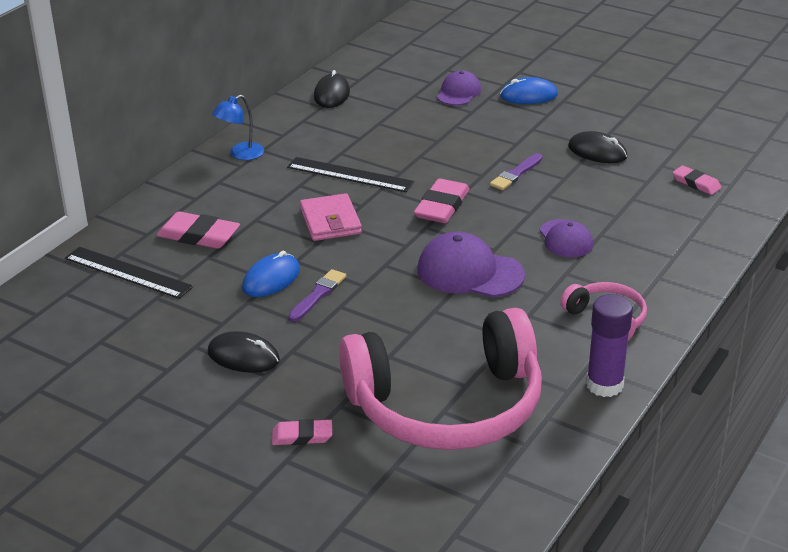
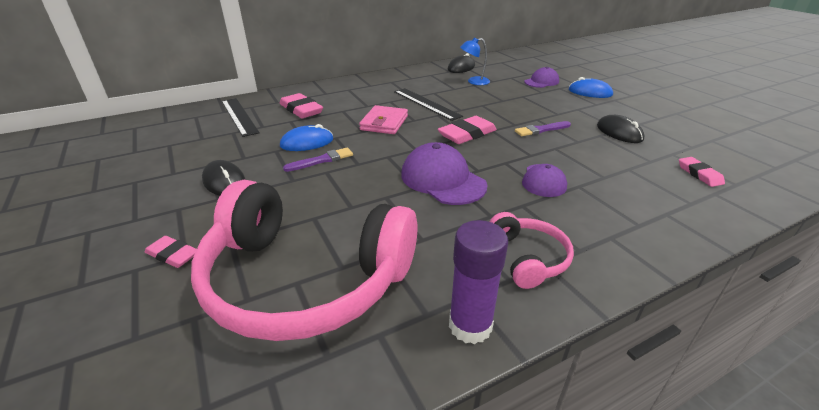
camera: 30 degrees right, 0 degrees up
(240, 154) = (377, 81): blue lamp -> blue lamp (474, 82)

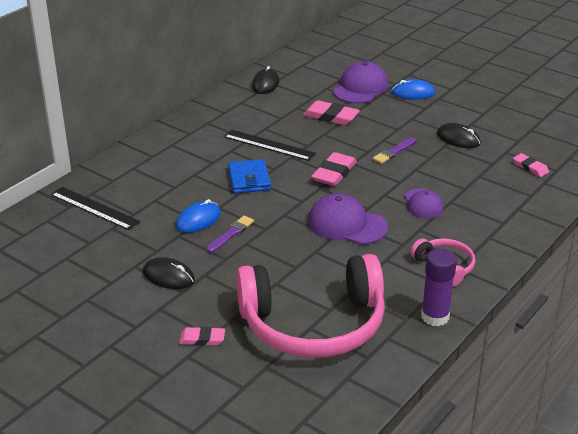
camera: 25 degrees left, 0 degrees up
(301, 110) = (150, 184): pink eraser -> pink eraser (330, 116)
(384, 123) = (249, 179): pink wallet -> blue wallet
(474, 82) = (294, 103): blue lamp -> none
(541, 82) = (360, 88): purple cap -> purple cap, size x1.61

